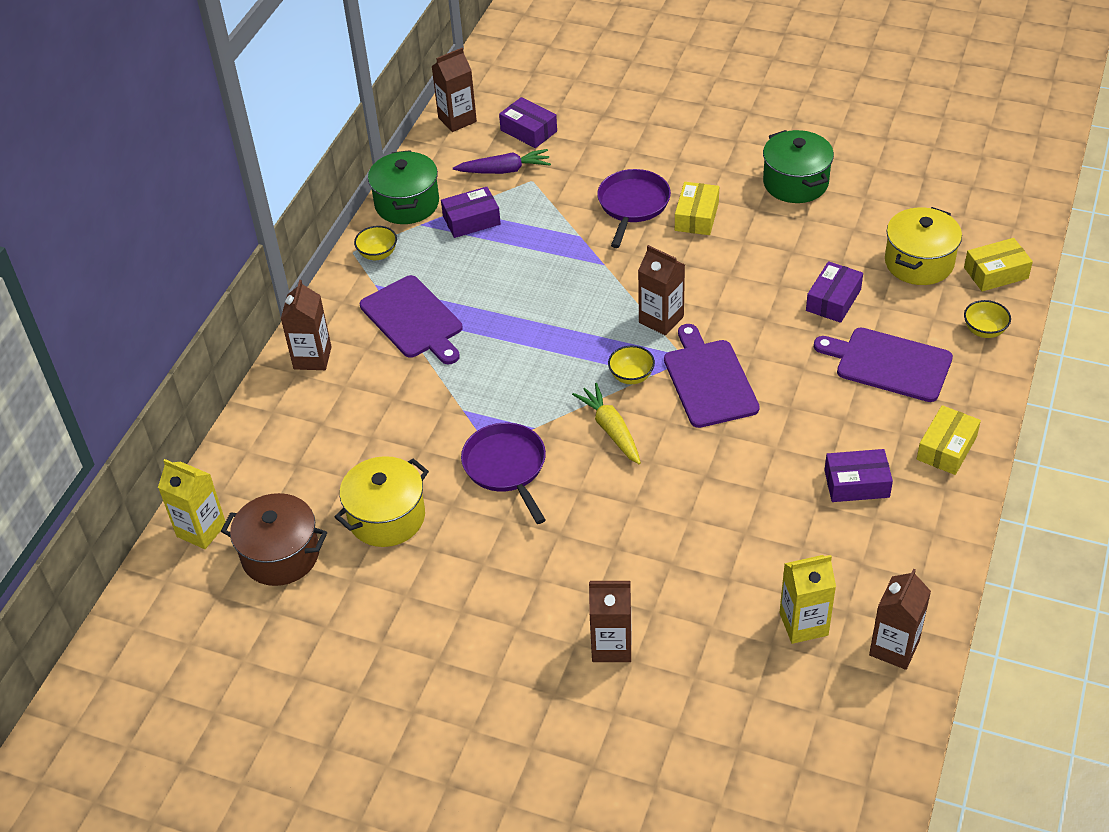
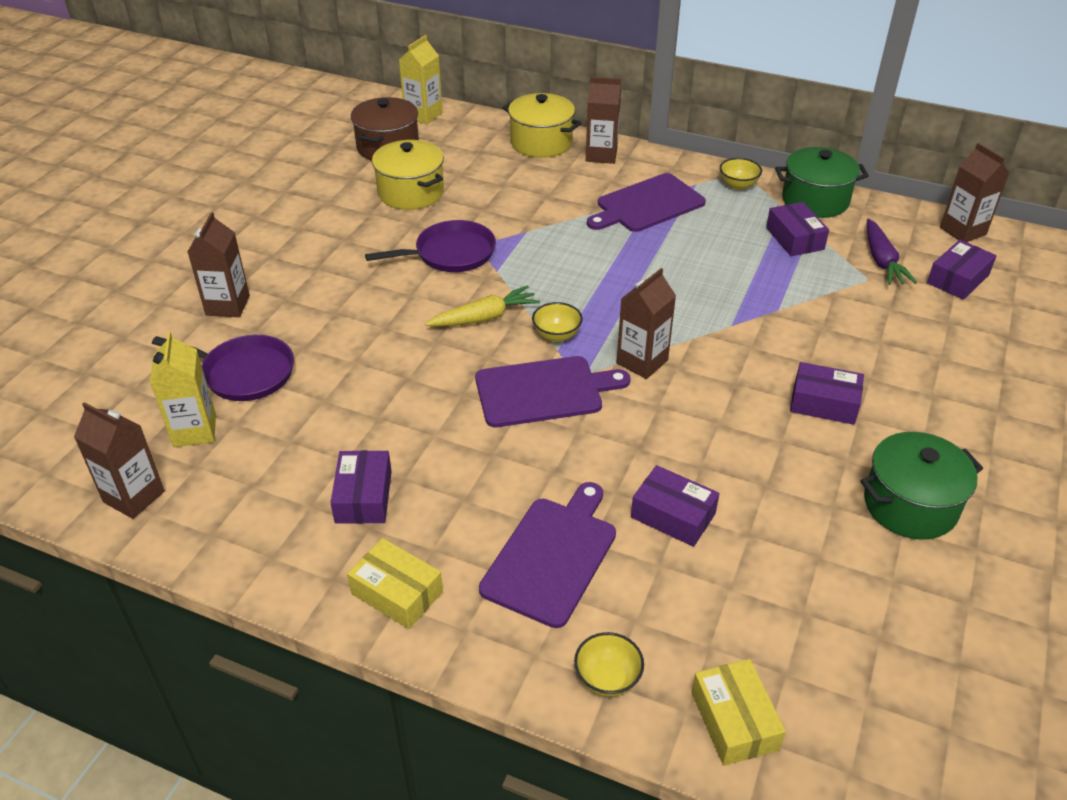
camera: 90 degrees right, 5 degrees down
(632, 205) = (838, 351): purple pan -> purple pan (244, 373)
(696, 216) = (824, 403): yellow box -> purple box
(919, 262) = (752, 623): yellow pot -> yellow pot (541, 143)

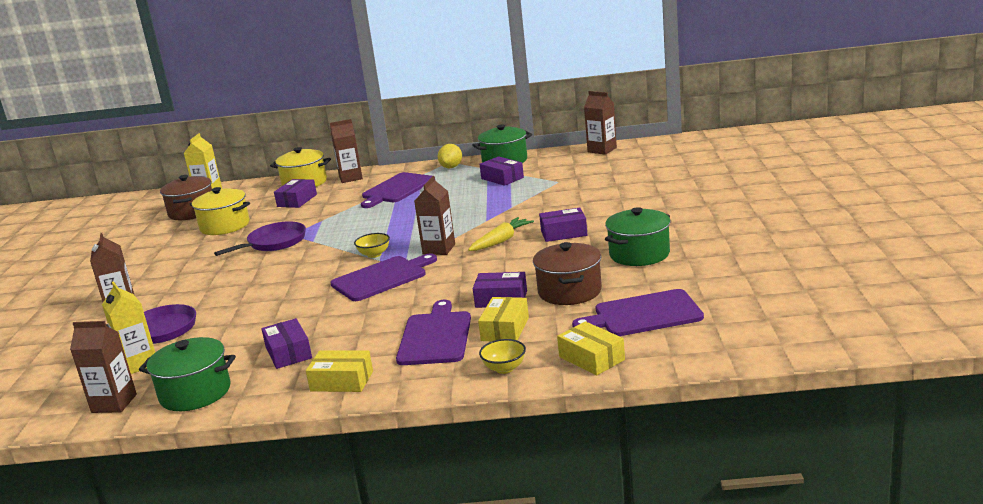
camera: 20 degrees left, 20 degrees down
(225, 524) = (195, 393): none -> green pot
(484, 317) = (318, 261): yellow carrot -> yellow carrot (501, 241)
(648, 587) = (505, 329): none -> yellow box
(738, 185) = (451, 167): yellow bowl -> yellow lemon
(772, 545) = (569, 291): none -> brown pot
(853, 655) = (643, 315): none -> purple cutting board
(882, 261) = (561, 173): purple carrot -> none
(957, 279) = (611, 168): purple box -> purple box (297, 200)

